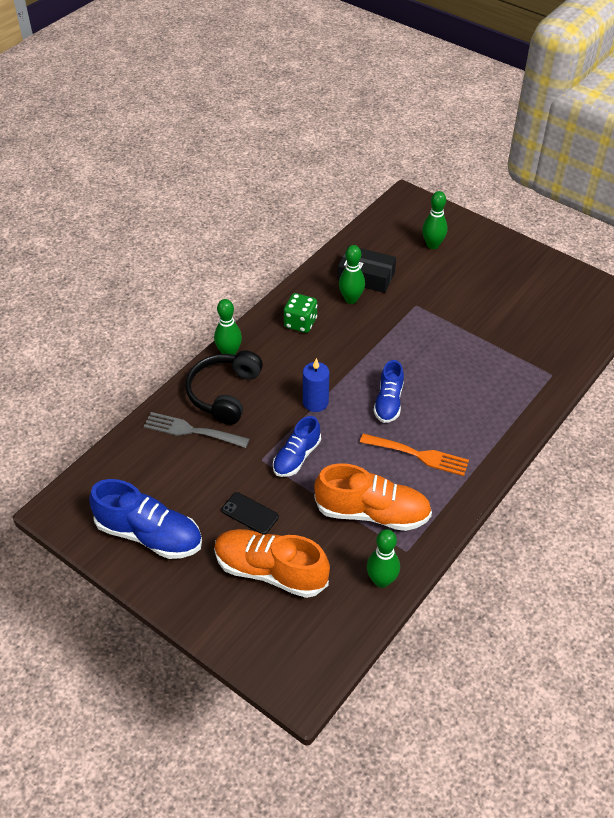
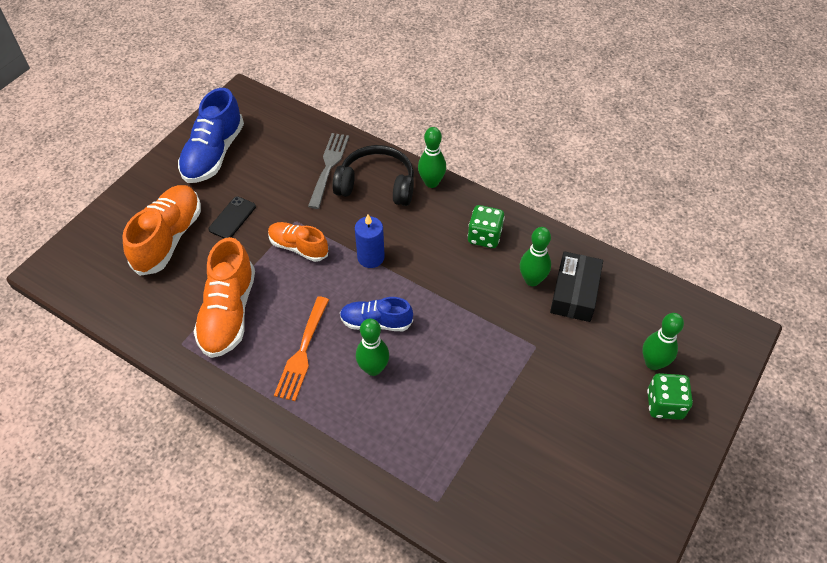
camera: 85 degrees right, 5 degrees up
(296, 457) = (298, 247): blue shoe -> orange shoe
(381, 580) = (149, 323): green bowling pin -> green bowling pin (373, 368)
(467, 245) = (664, 405): none -> green dice

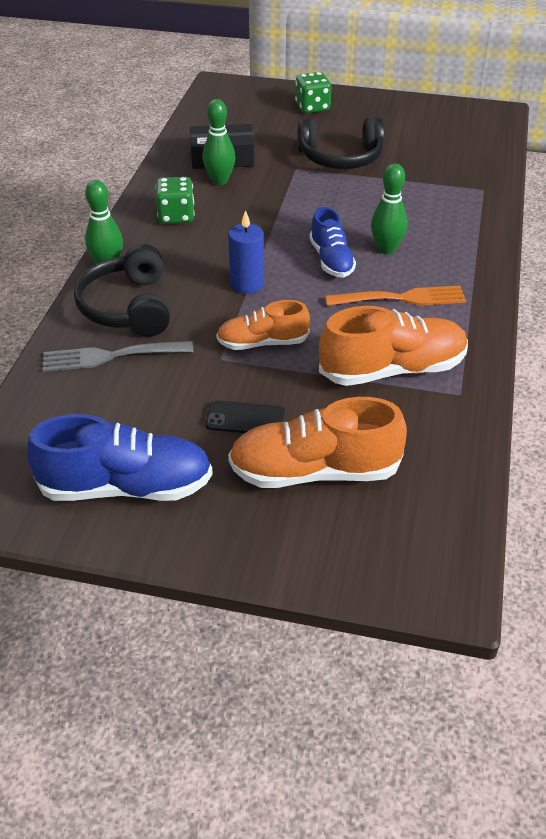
camera: 110 degrees left, 10 degrees down
(298, 247) = (262, 343): orange shoe -> orange shoe turned 75 degrees clockwise
(544, 391) = (340, 157): none -> black headphones
(653, 363) = (275, 115): green bowling pin -> none

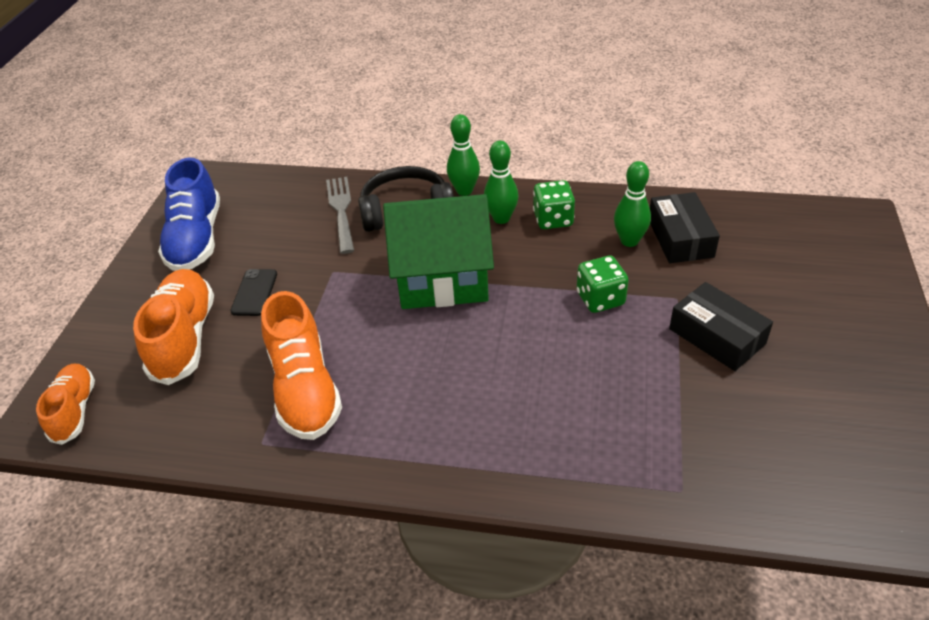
camera: 90 degrees right, 0 degrees up
(247, 284) = (442, 277): blue candle -> green house
(262, 343) = (352, 295): orange shoe -> orange shoe (74, 411)
(312, 107) = (843, 303): green dice -> green dice (600, 299)
(331, 260) = (489, 336): blue shoe -> none
(340, 157) = (717, 336): black headphones -> black box
(386, 249) = (516, 383): green bowling pin -> green bowling pin (501, 218)
(401, 298) = (421, 396): orange fork -> none

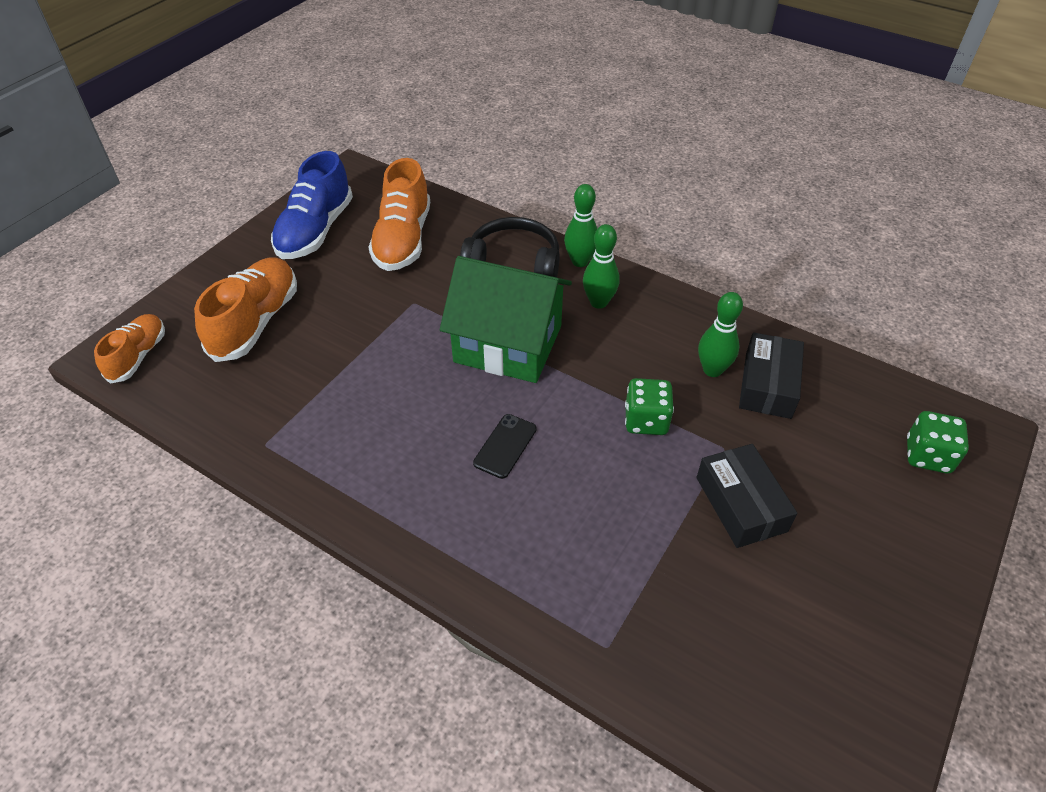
camera: 20 degrees right, 5 degrees up
(254, 292) = (336, 299): black phone -> black phone (505, 446)
(305, 389) = (327, 408): orange shoe -> orange shoe (403, 239)
(341, 211) = (454, 244): grey fork -> none
(553, 219) = (649, 320): green dice -> green dice (927, 456)

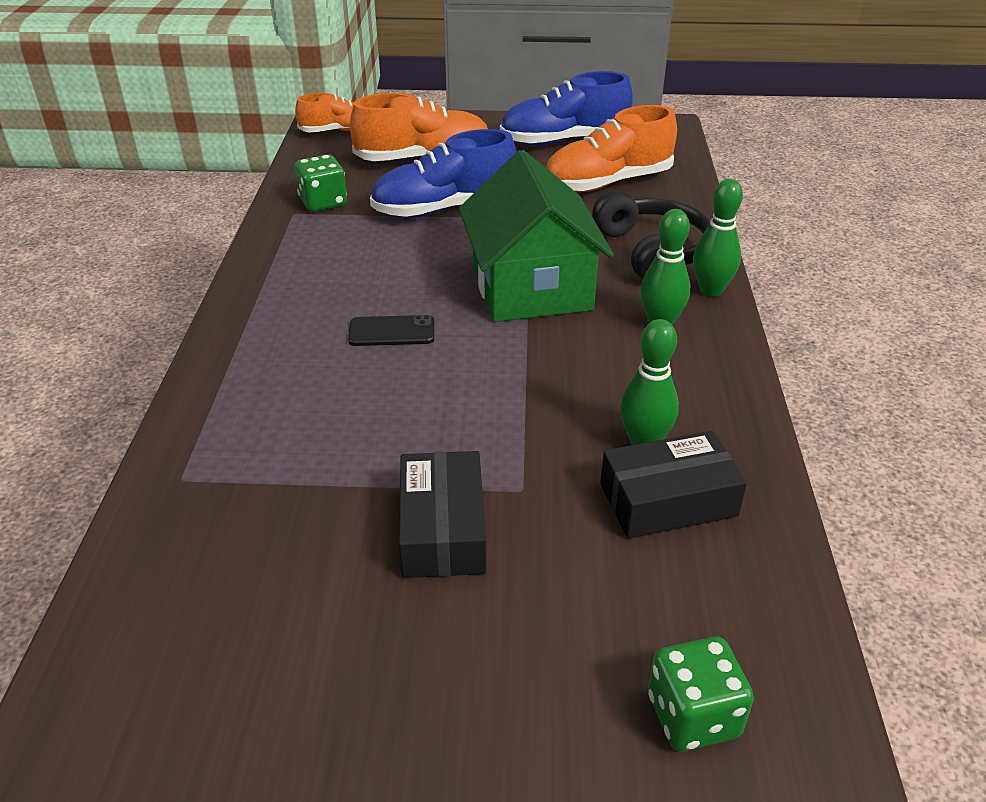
camera: 60 degrees right, 10 degrees down
(353, 343) = (445, 208): none -> blue shoe
(646, 420) = (509, 414): green dice -> green dice (323, 202)
(741, 504) = (443, 529): black box -> black box turned 45 degrees counterclockwise

